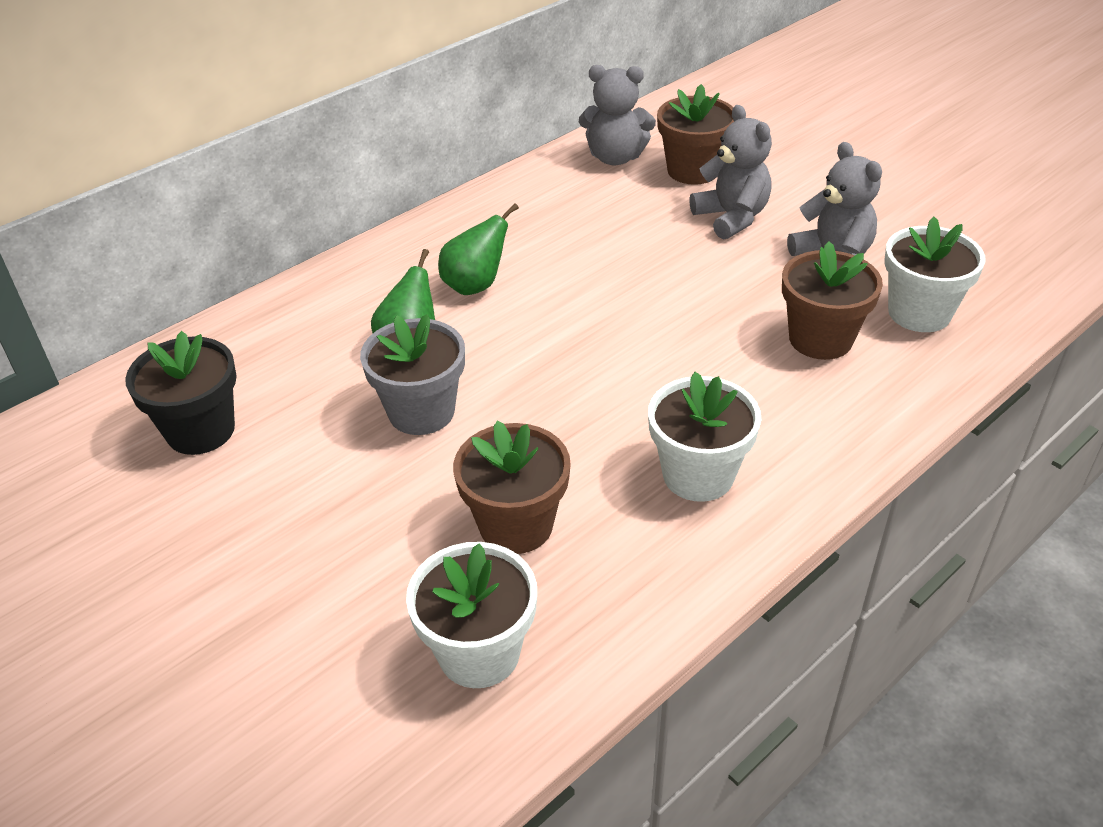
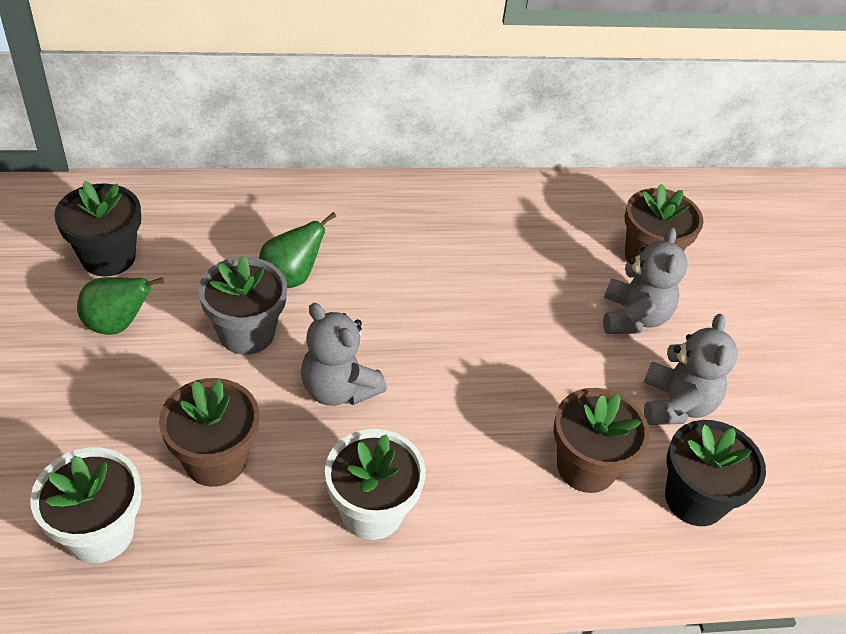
camera: 30 degrees right, 5 degrees up
(475, 286) = (382, 257): green pear -> green pear (118, 324)
(615, 157) = (599, 210): grey teddy bear -> grey teddy bear (338, 389)
(919, 313) = (694, 499): white flower pot -> black flower pot

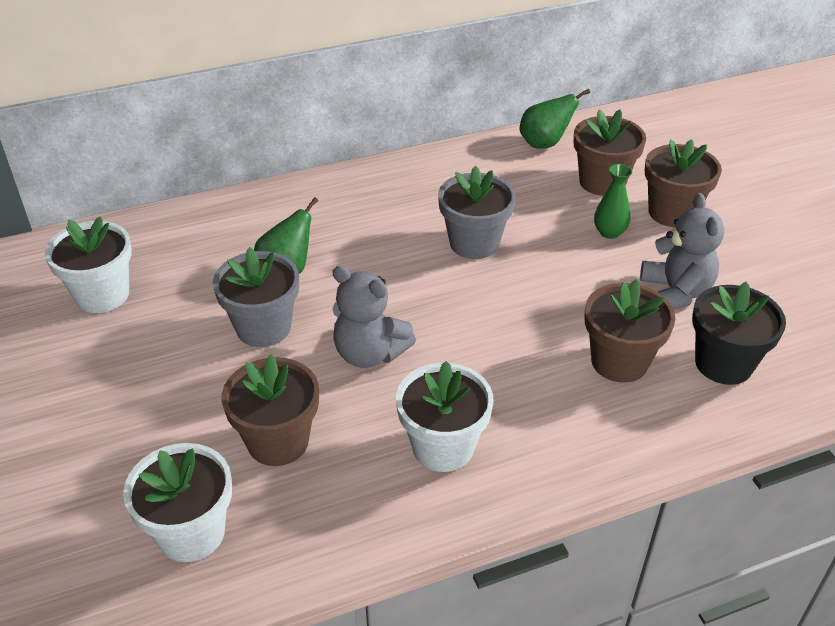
camera: 10 degrees left, 5 degrees down
(108, 257) = (102, 295): black flower pot -> white flower pot
(118, 324) = (135, 350): green pear -> green pear (544, 144)
(489, 294) = (474, 243): none -> grey flower pot
(633, 317) = (609, 232): grey teddy bear -> green vase
(709, 311) = (672, 212): none -> brown flower pot

